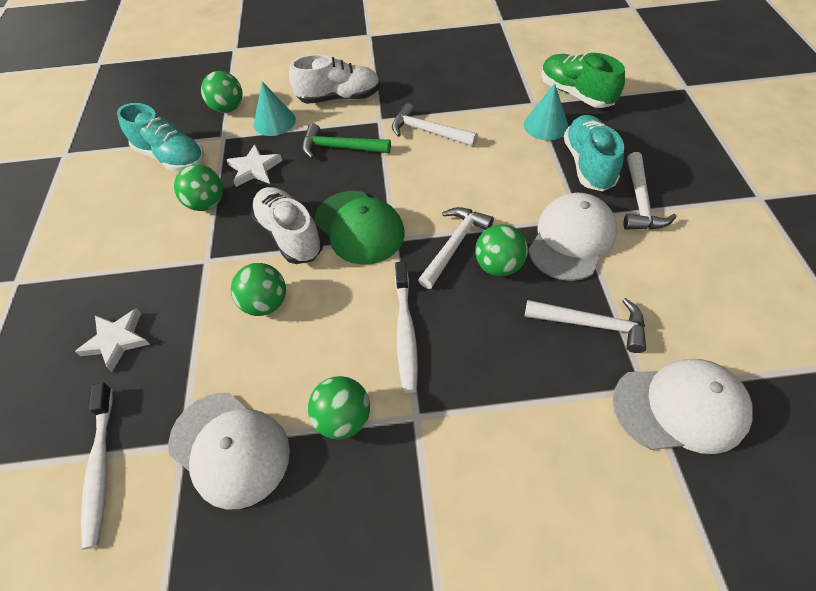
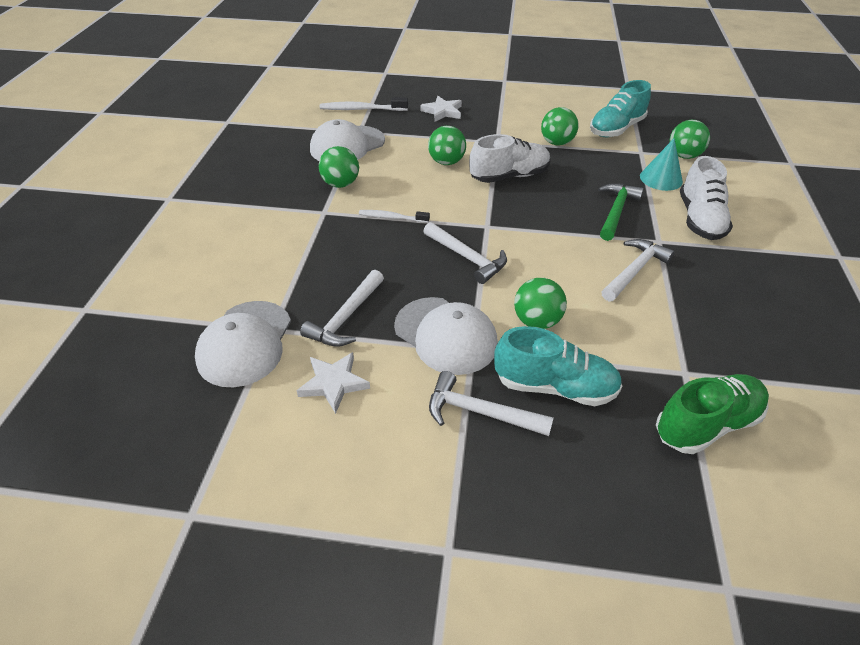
camera: 100 degrees right, 10 degrees down
(255, 169) = (594, 165): white star -> white star (333, 383)
(359, 227) = (507, 210): green cap -> none
(405, 331) = (392, 217): white toothbrush -> white toothbrush, size x0.64
(498, 266) = (433, 278): green ball -> green ball (536, 321)
(546, 125) = (636, 370): turquoise cone -> none

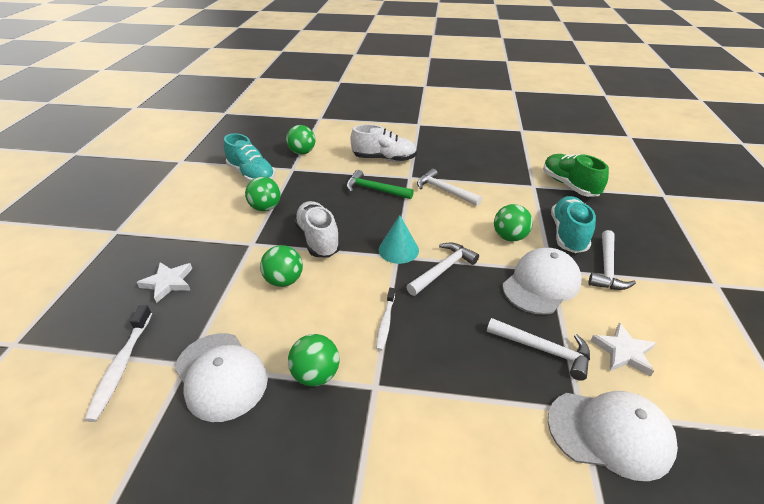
camera: 90 degrees left, 5 degrees down
(661, 178) = (332, 166): turquoise cone -> turquoise cone (398, 250)

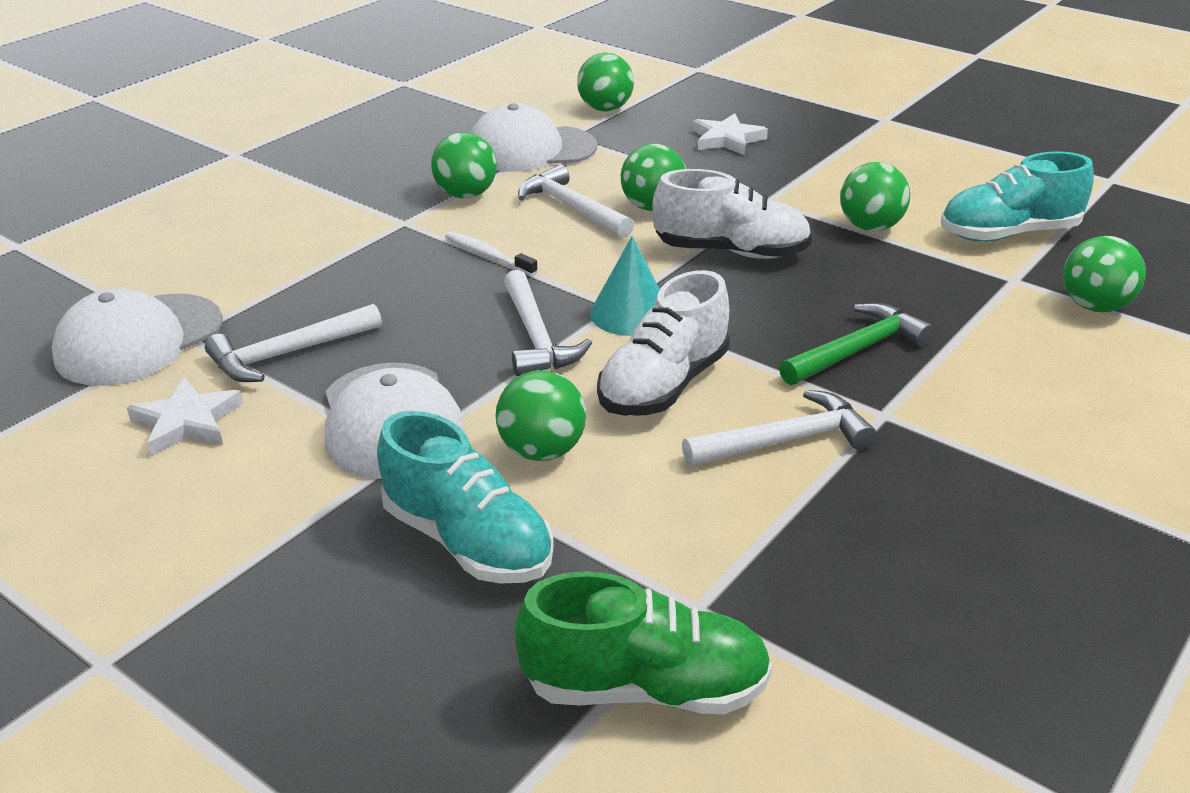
camera: 120 degrees right, 5 degrees down
(121, 366) = (605, 109): white toothbrush -> green ball
(384, 159) = (1004, 408): white shoe -> white shoe (663, 385)
(607, 268) = (327, 529): white hammer -> white hammer (572, 208)

